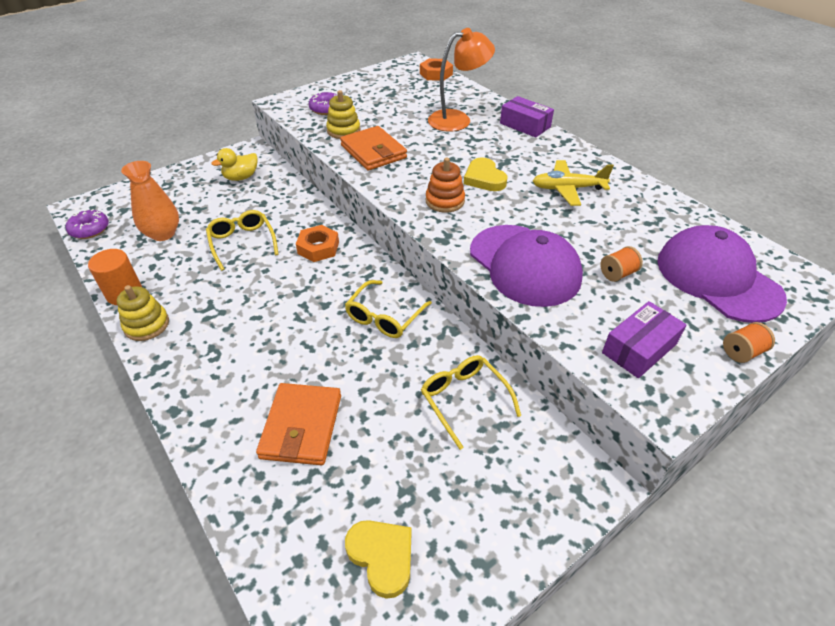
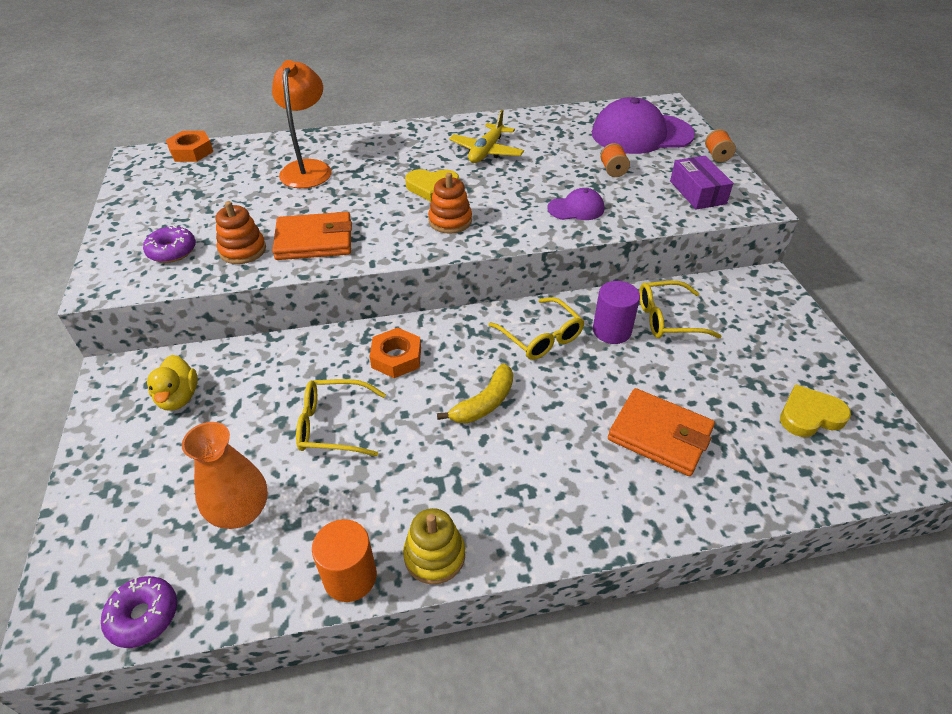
camera: 65 degrees left, 0 degrees up
(292, 306) = (484, 403): none -> yellow banana
(343, 130) = (243, 250): yellow stacking toy -> orange stacking toy
(420, 361) = (611, 331): none -> purple cylinder
(524, 265) = (576, 208): purple cap -> purple cap, size x0.48
(525, 125) = (362, 136): purple box -> none

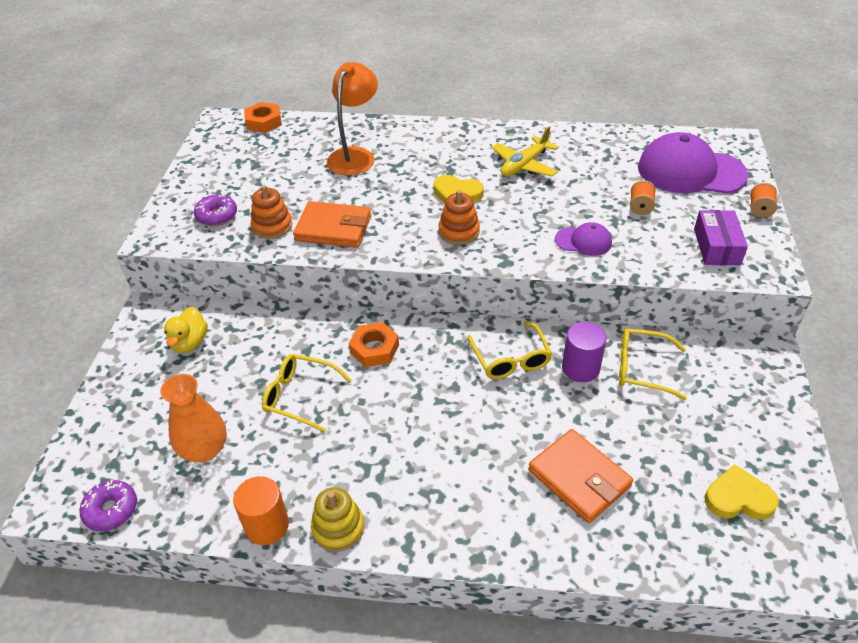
camera: 20 degrees right, 0 degrees up
(484, 403) = (433, 408): yellow banana -> none

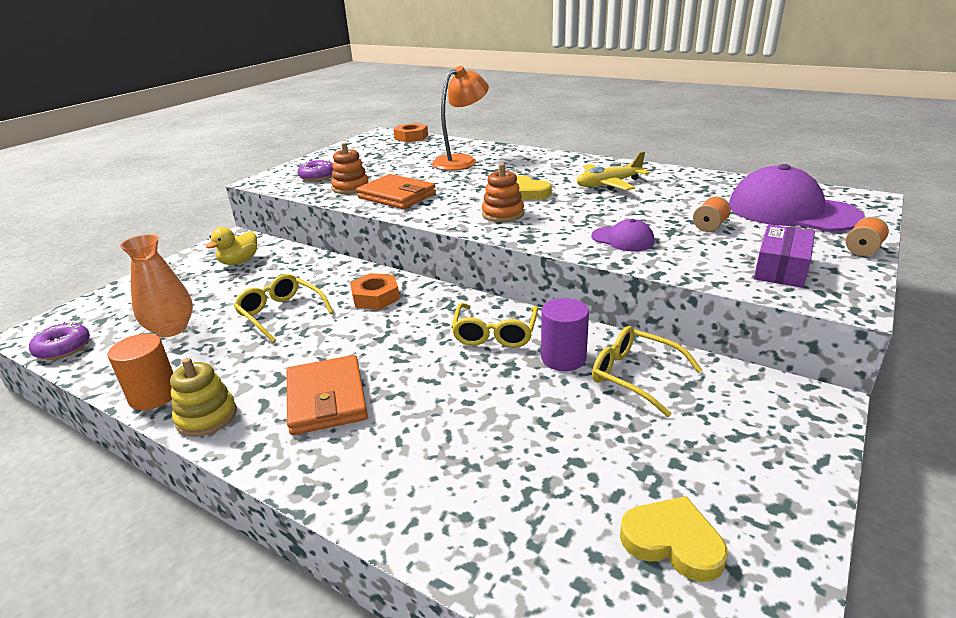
camera: 25 degrees right, 15 degrees down
(579, 478) = (480, 453): orange wallet -> orange wallet (327, 399)

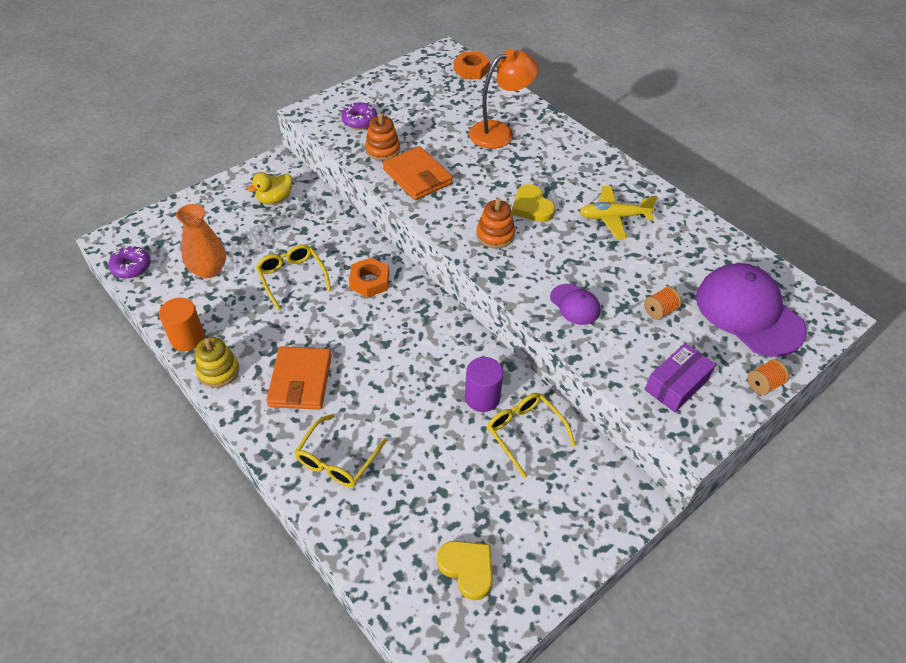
camera: 15 degrees right, 20 degrees up
(495, 333) = (444, 354): yellow glasses -> yellow glasses (337, 459)

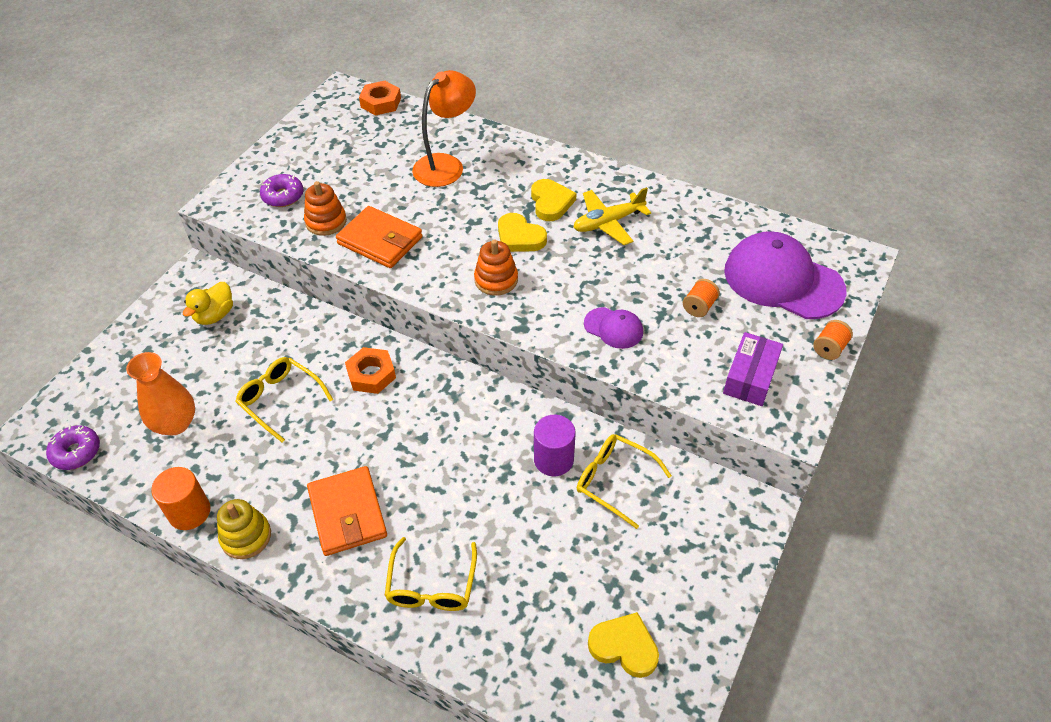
camera: 20 degrees left, 0 degrees up
(572, 187) = (551, 202): none -> yellow heart

